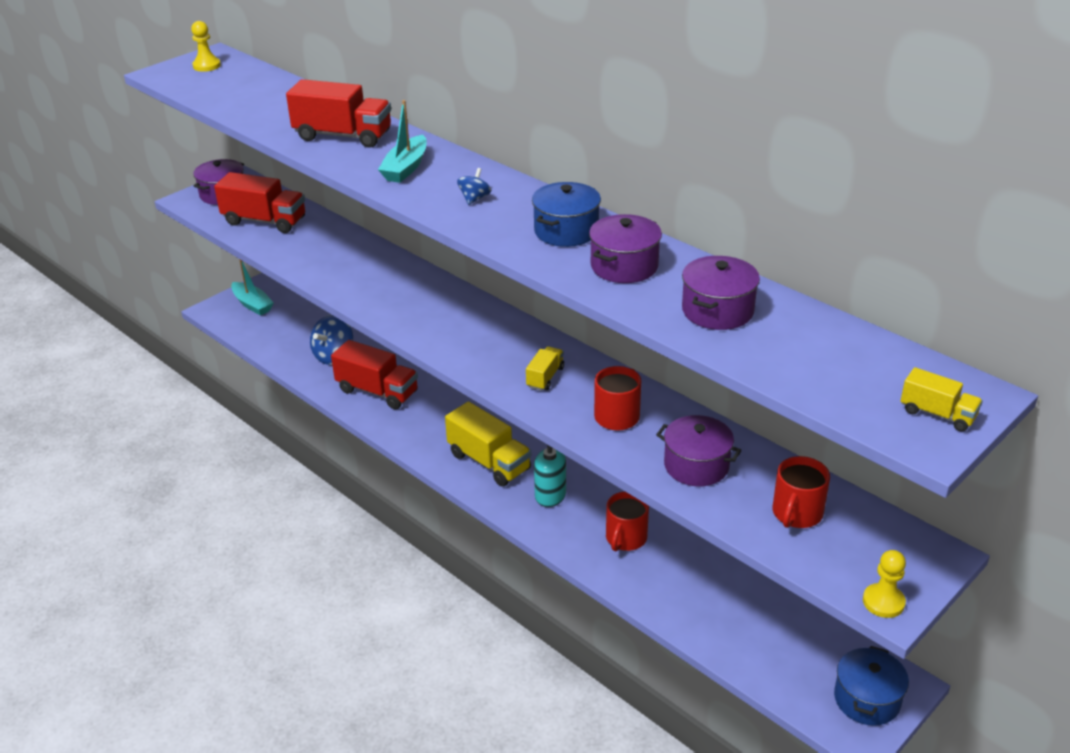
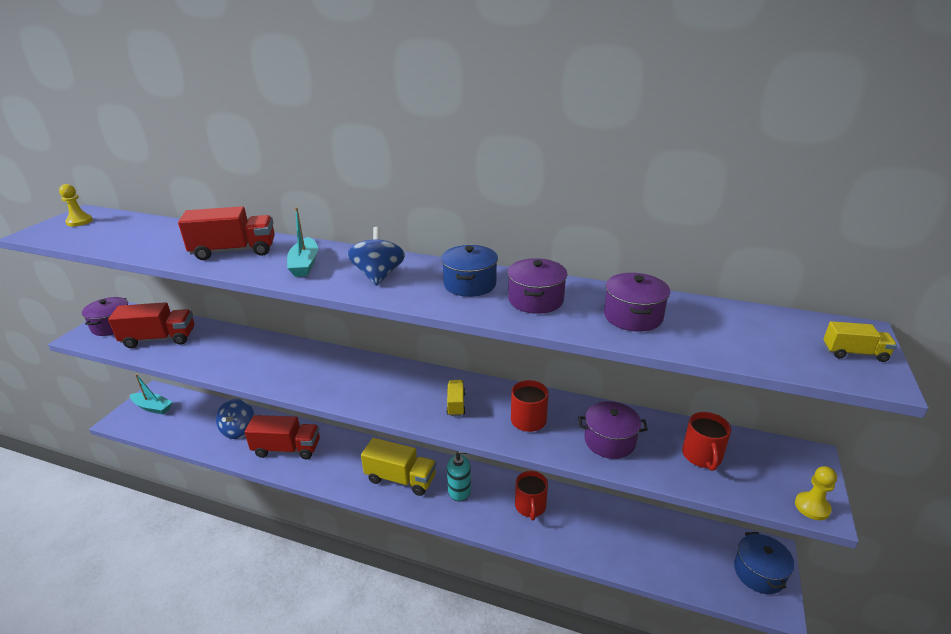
camera: 25 degrees left, 5 degrees down
(474, 199) = (378, 276): blue spinning top -> blue spinning top, size x1.89

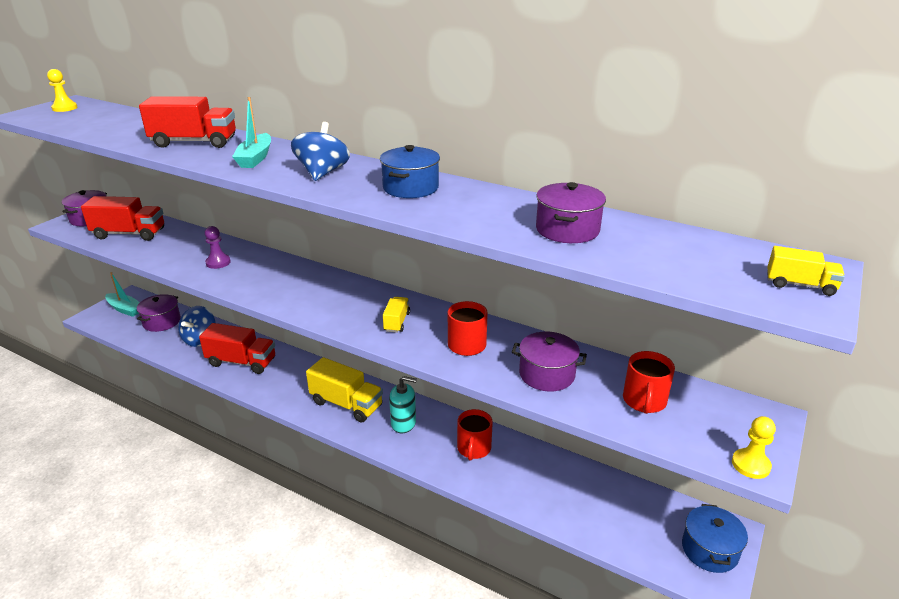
camera: 10 degrees right, 0 degrees up
(261, 361) = (218, 262): none -> purple pawn
(535, 300) = (471, 207): purple pot -> purple pot (162, 322)

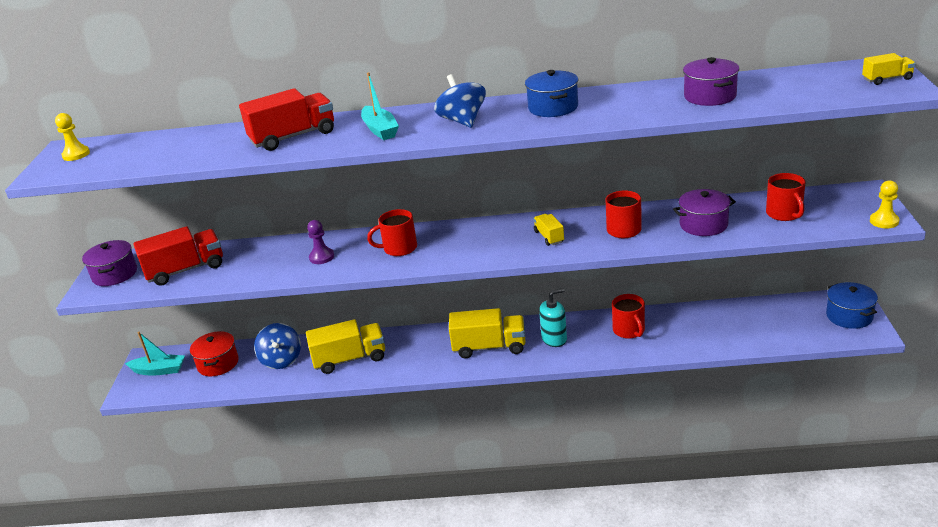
camera: 25 degrees left, 0 degrees up
(162, 322) = (218, 363): purple pot -> red pot
(241, 362) = (350, 359): red truck -> yellow truck
(276, 279) = (399, 248): none -> red mug

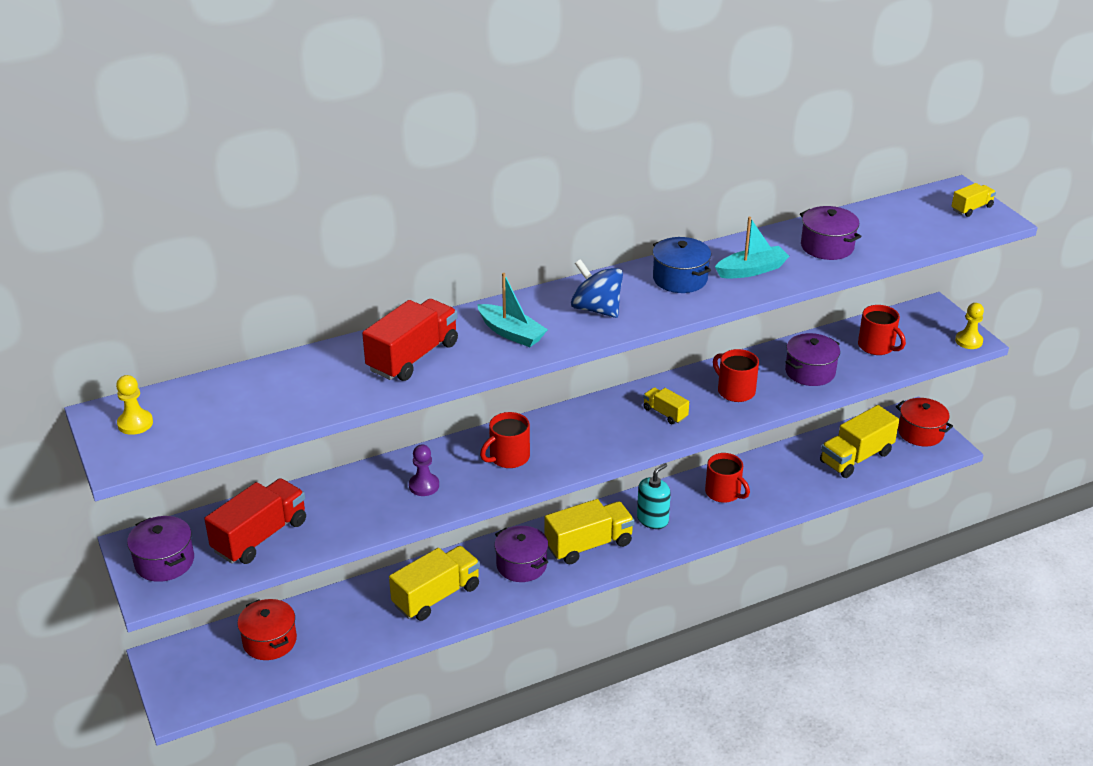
camera: 30 degrees left, 5 degrees up
(159, 370) = (195, 668): turquoise boat -> turquoise boat (751, 270)
(281, 360) = (350, 617): blue spinning top -> none
(427, 351) = (521, 565): none -> purple pot
(771, 325) = (856, 457): none -> yellow truck
(849, 316) = (920, 433): blue pot -> red pot

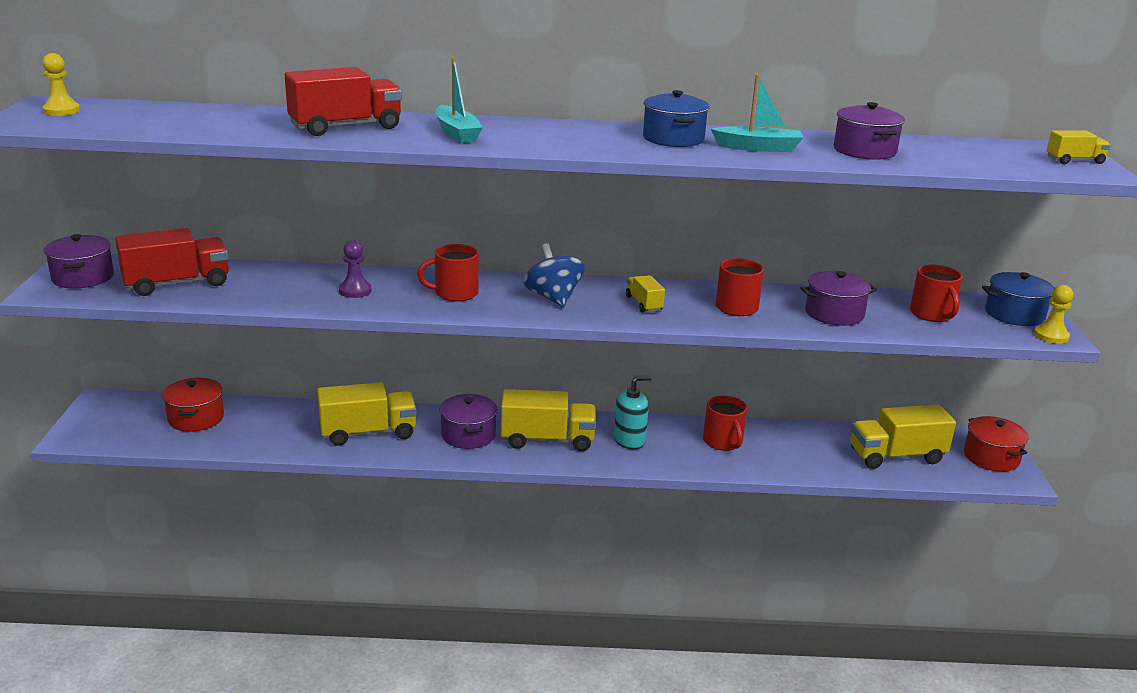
camera: 25 degrees right, 10 degrees down
(596, 309) = (561, 137): blue spinning top -> blue spinning top (553, 298)
(931, 325) = (1014, 314): none -> blue pot

